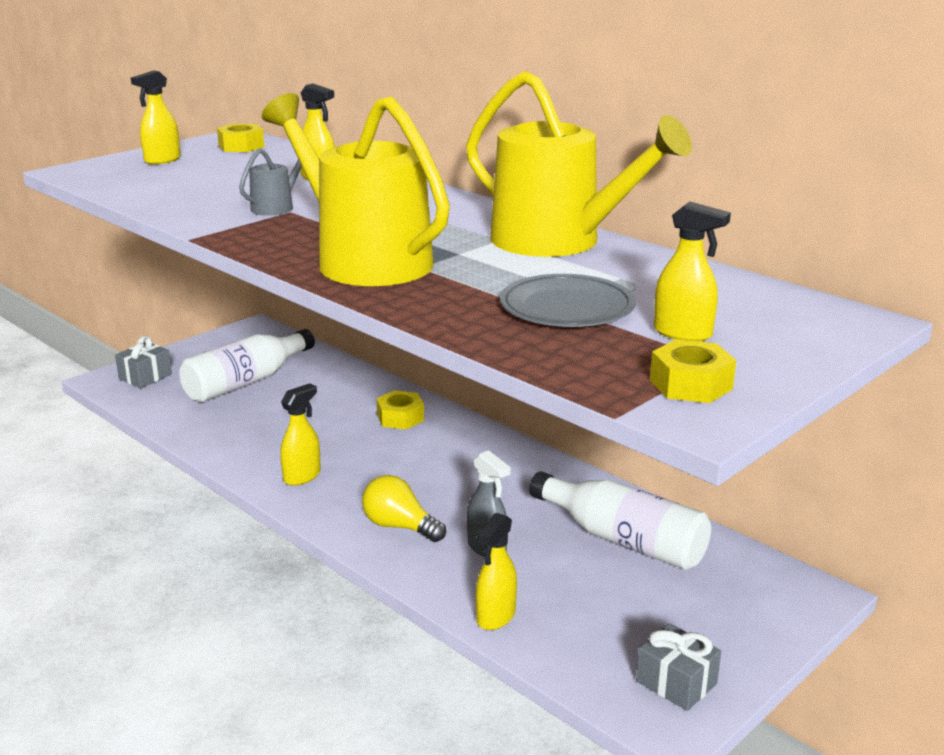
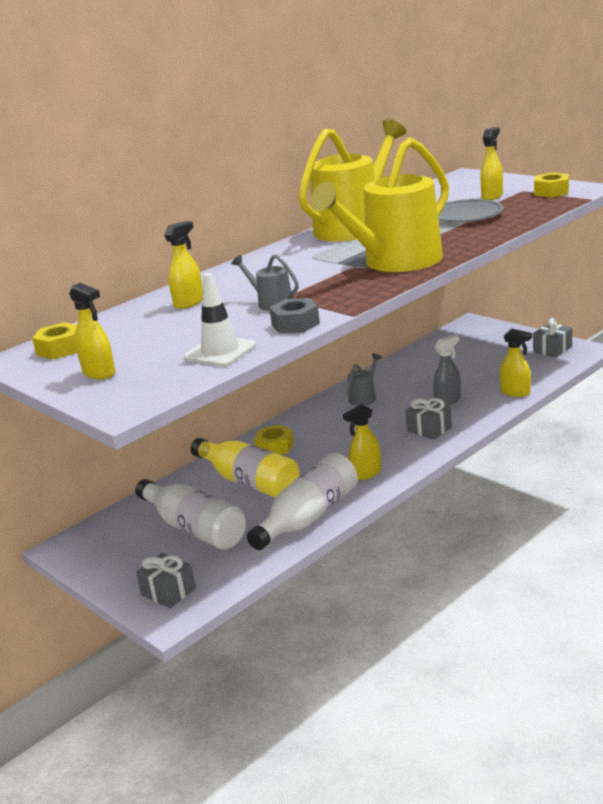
camera: 85 degrees left, 0 degrees up
(156, 193) = (220, 352): none -> white traffic cone
(194, 217) = (295, 324): none -> grey nut
(302, 476) = (366, 473): yellow spray bottle -> yellow spray bottle turned 75 degrees counterclockwise
(325, 405) = (249, 482): none -> yellow bottle
(400, 526) = (429, 429): yellow light bulb -> grey gift
(521, 478) = (364, 397): none -> grey watering can
(623, 540) = (431, 365): white bottle -> white bottle (309, 517)

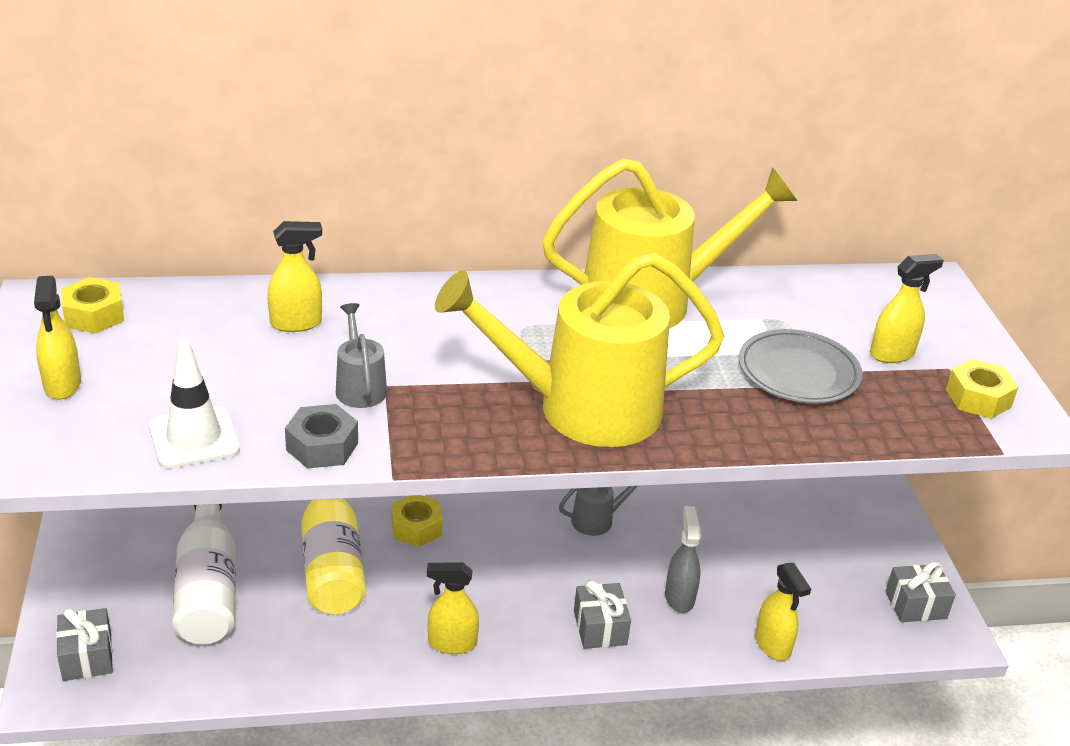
camera: 30 degrees right, 10 degrees up
(309, 517) = (320, 661): white bottle -> none
(448, 400) = (679, 597): grey spray bottle -> grey spray bottle turned 90 degrees counterclockwise

